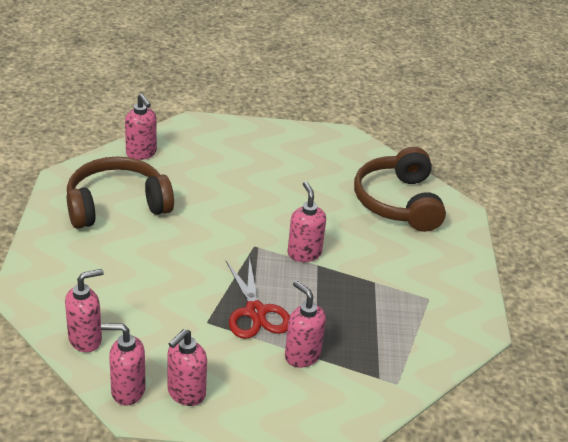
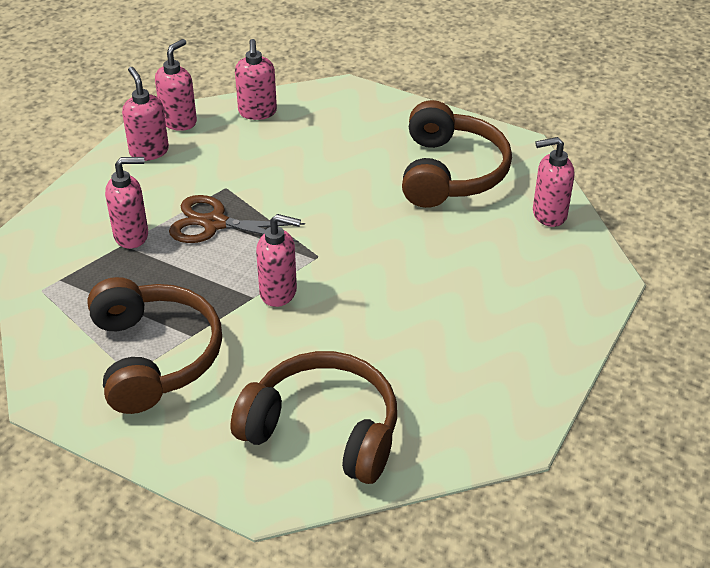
camera: 120 degrees right, 5 degrees up
(255, 312) = (214, 223): red scissors -> brown scissors
(406, 292) = (154, 356): none -> brown headphones

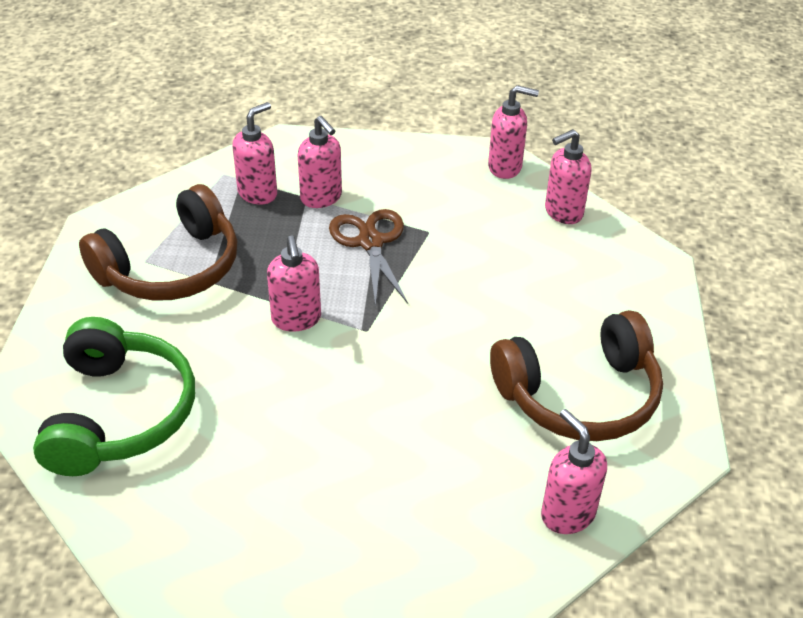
camera: 65 degrees right, 0 degrees up
(149, 151) = (446, 165): pink soap dispenser -> pink soap dispenser (258, 193)
(323, 430) = (119, 414): brown headphones -> green headphones

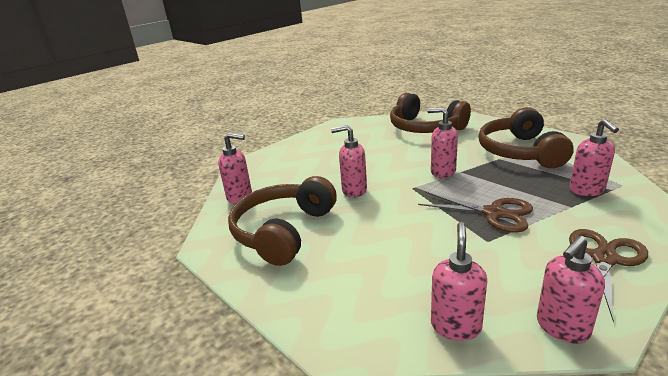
camera: 135 degrees right, 15 degrees down
(119, 414) = (425, 128): green headphones -> brown headphones
(321, 198) = (565, 211): pink soap dispenser -> pink soap dispenser (354, 191)
(392, 164) = (604, 259): none -> brown scissors

